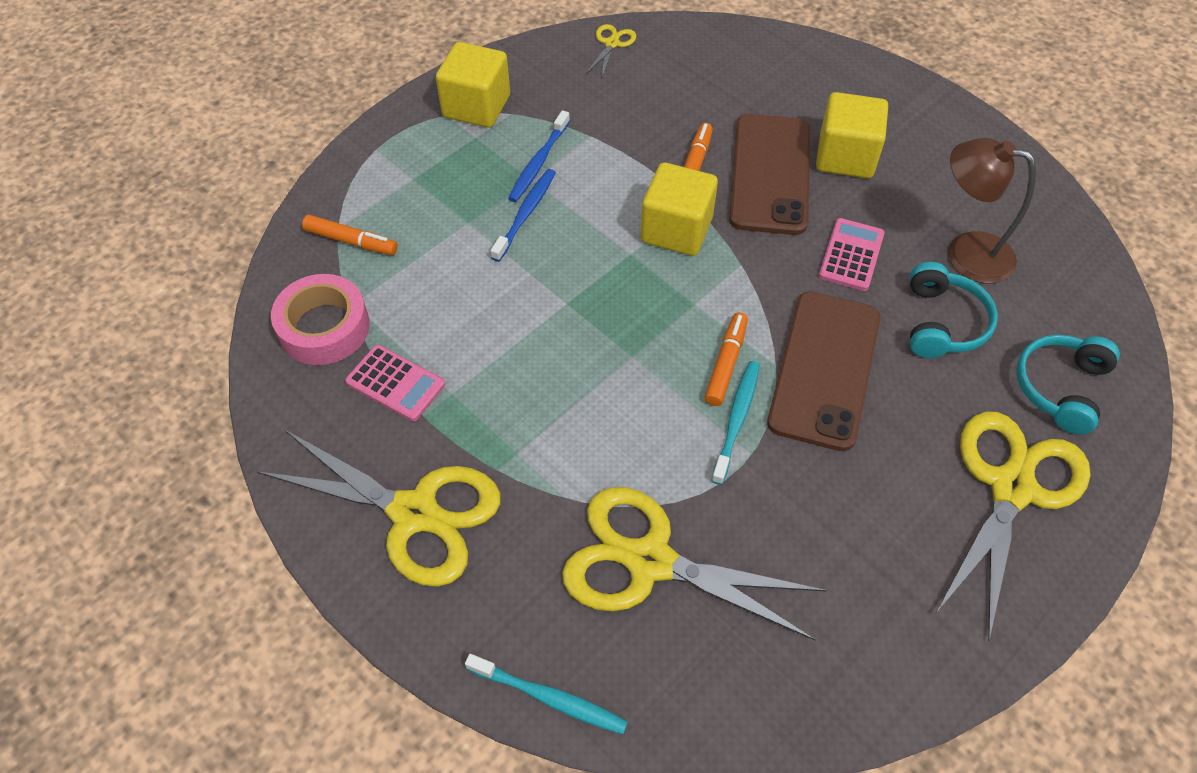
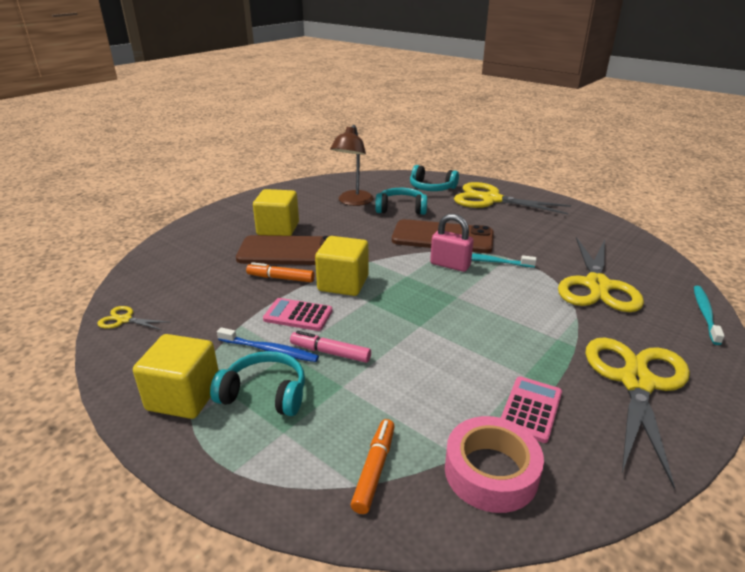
camera: 95 degrees left, 25 degrees down
(469, 163) = (265, 393): none -> turquoise headphones
(526, 213) = (330, 352): blue toothbrush -> pink marker
(726, 363) = (450, 265): orange marker -> pink padlock
(851, 255) = (358, 229): pink calculator -> pink calculator (298, 315)

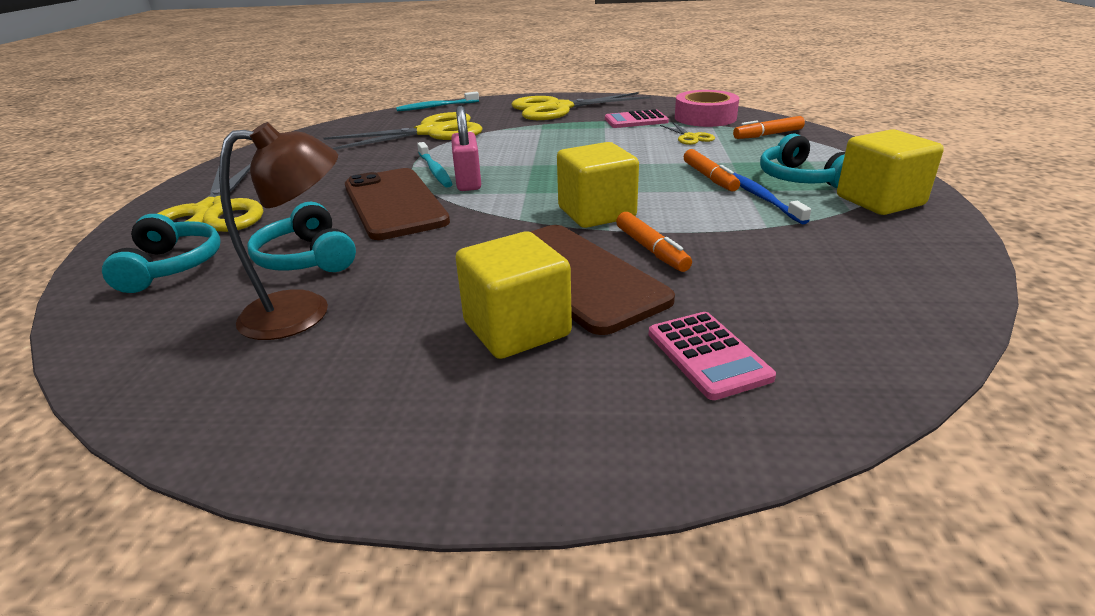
camera: 125 degrees left, 0 degrees up
(124, 320) = (928, 296): yellow scissors -> yellow scissors (690, 137)
(298, 315) = (693, 209): pink calculator -> pink calculator (708, 355)
(330, 352) = (709, 177): pink marker -> orange marker

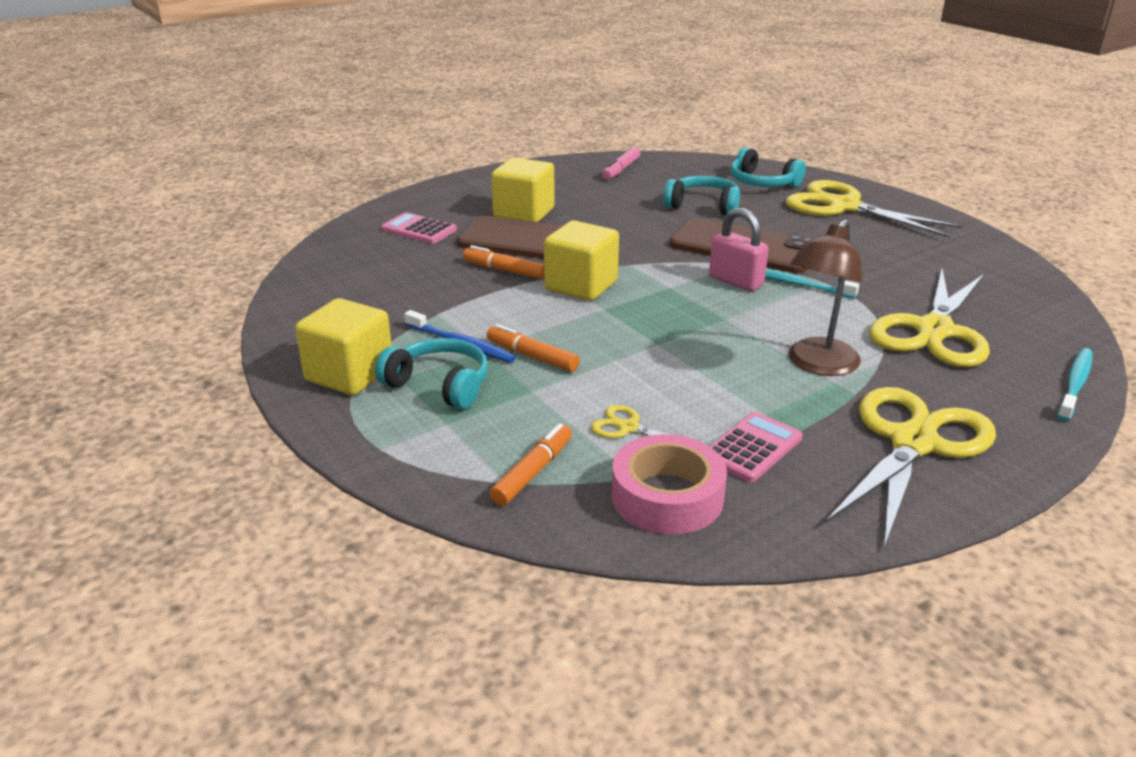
camera: 140 degrees right, 0 degrees up
(222, 372) = (621, 170): none -> pink marker
(304, 312) = (639, 190): brown lamp -> brown lamp (818, 365)

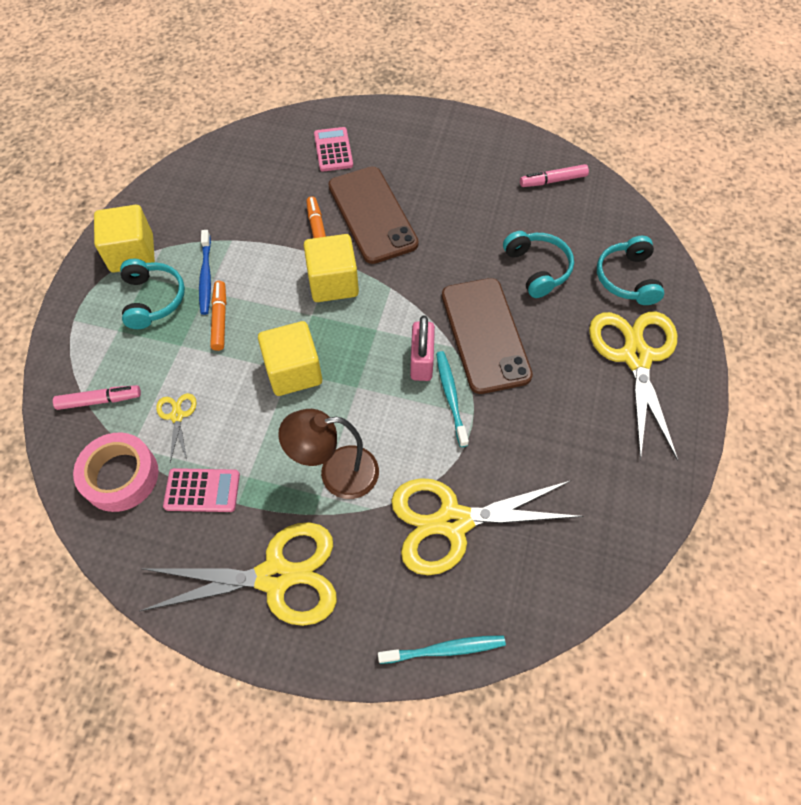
camera: 50 degrees right, 30 degrees up
(524, 213) = (414, 181): yellow cube -> yellow cube (293, 371)
(533, 472) = (100, 400): orange marker -> pink marker

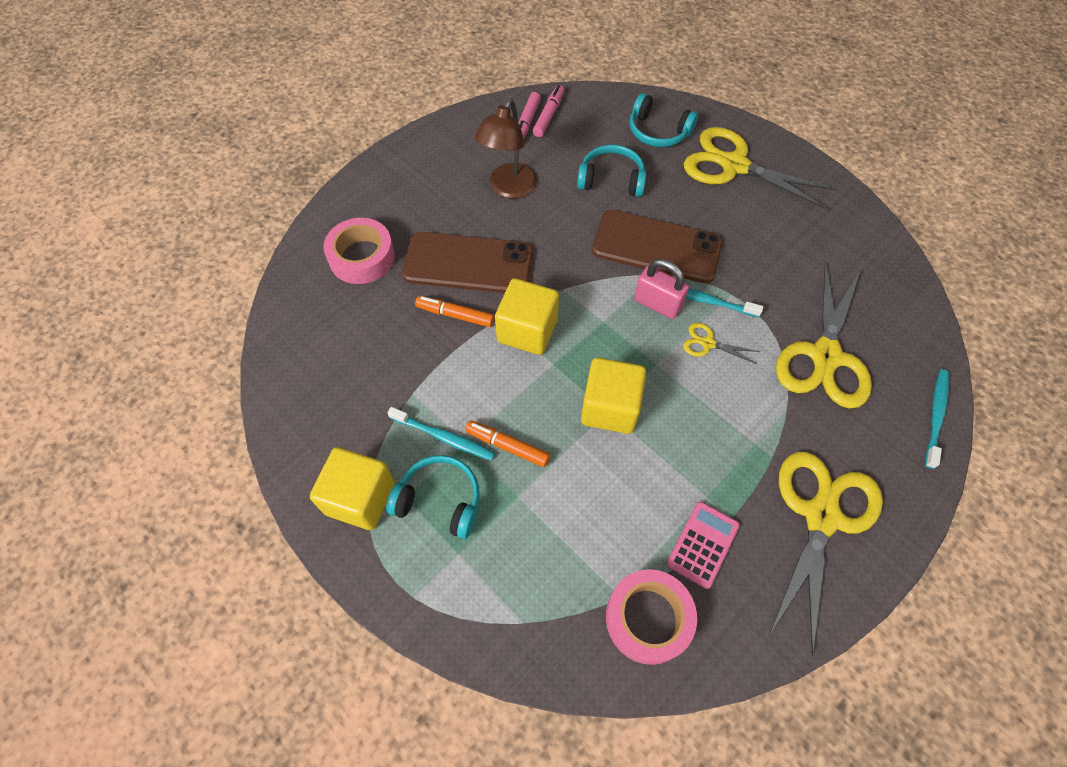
camera: 60 degrees left, 0 degrees up
(100, 400) = (541, 606): pink marker -> pink marker (549, 115)
(177, 416) = (603, 534): yellow scissors -> yellow scissors (707, 343)
(206, 277) = (444, 437): blue toothbrush -> turquoise toothbrush
(333, 150) = (362, 257): pink calculator -> pink tape
(336, 473) = (739, 421): brown lamp -> brown lamp (509, 189)

